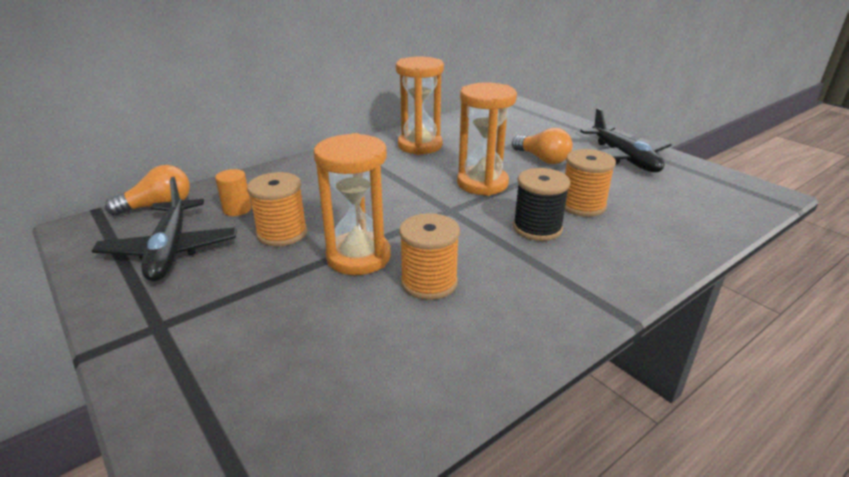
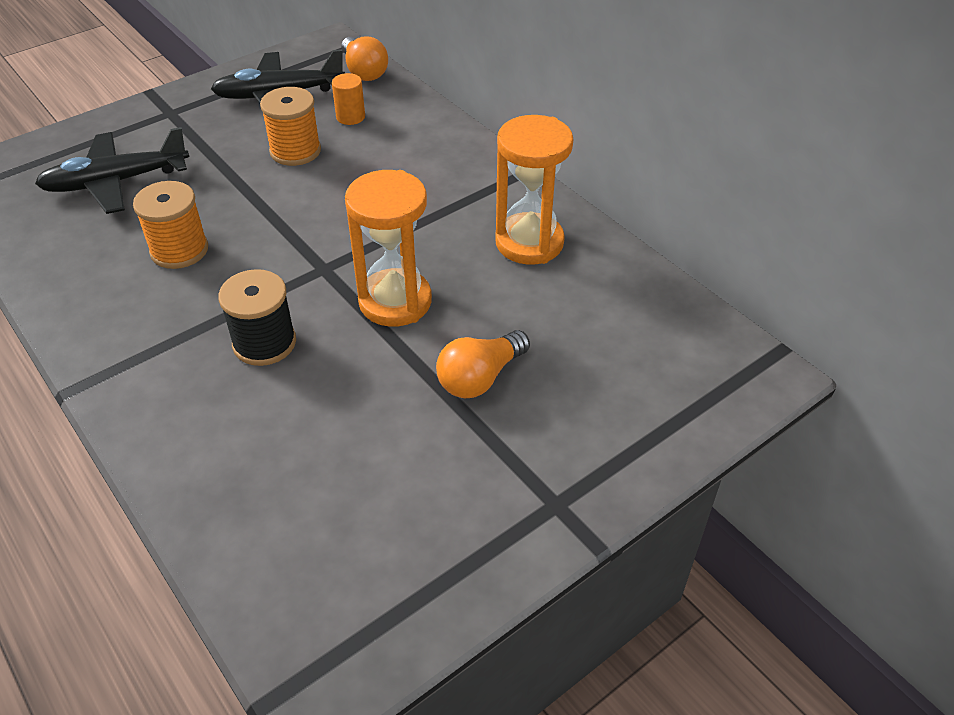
camera: 90 degrees right, 15 degrees up
(358, 257) = (238, 203): orange hourglass -> none
(582, 205) = (316, 399): orange spool -> none
(623, 158) = (484, 493): black plane -> black plane (116, 182)

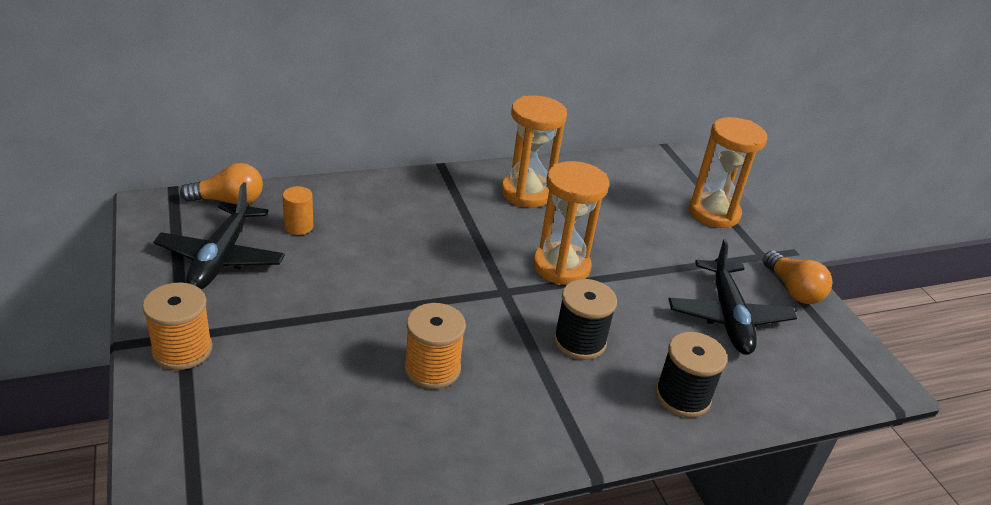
camera: 75 degrees left, 10 degrees down
(116, 182) = (287, 396): black plane -> black plane (728, 316)
(202, 448) = (682, 396): none -> black spool
(295, 151) = (327, 269): orange spool -> orange spool (182, 350)
(480, 378) = (652, 252): orange light bulb -> orange light bulb (793, 290)
(630, 431) = (714, 213): none -> orange hourglass

